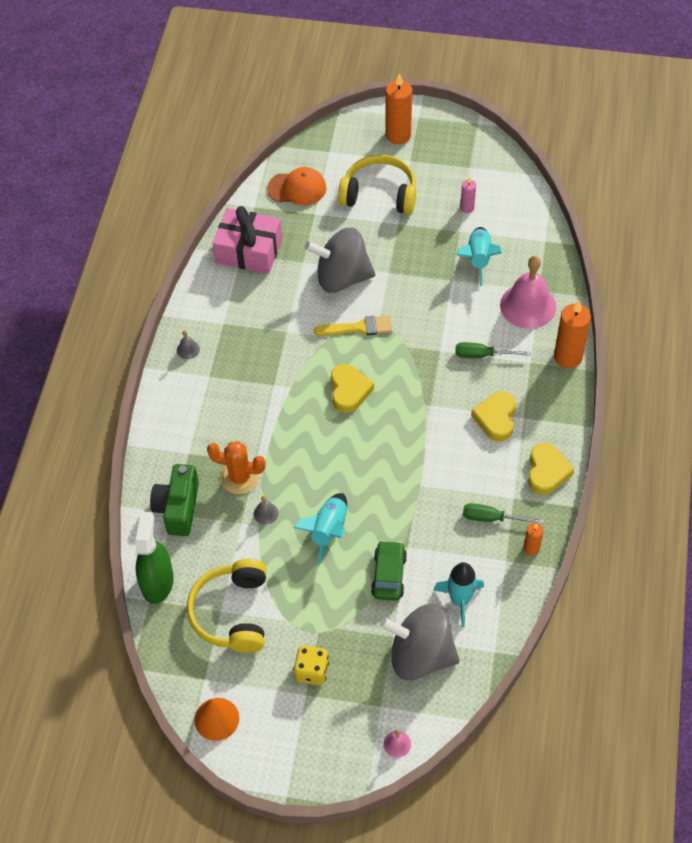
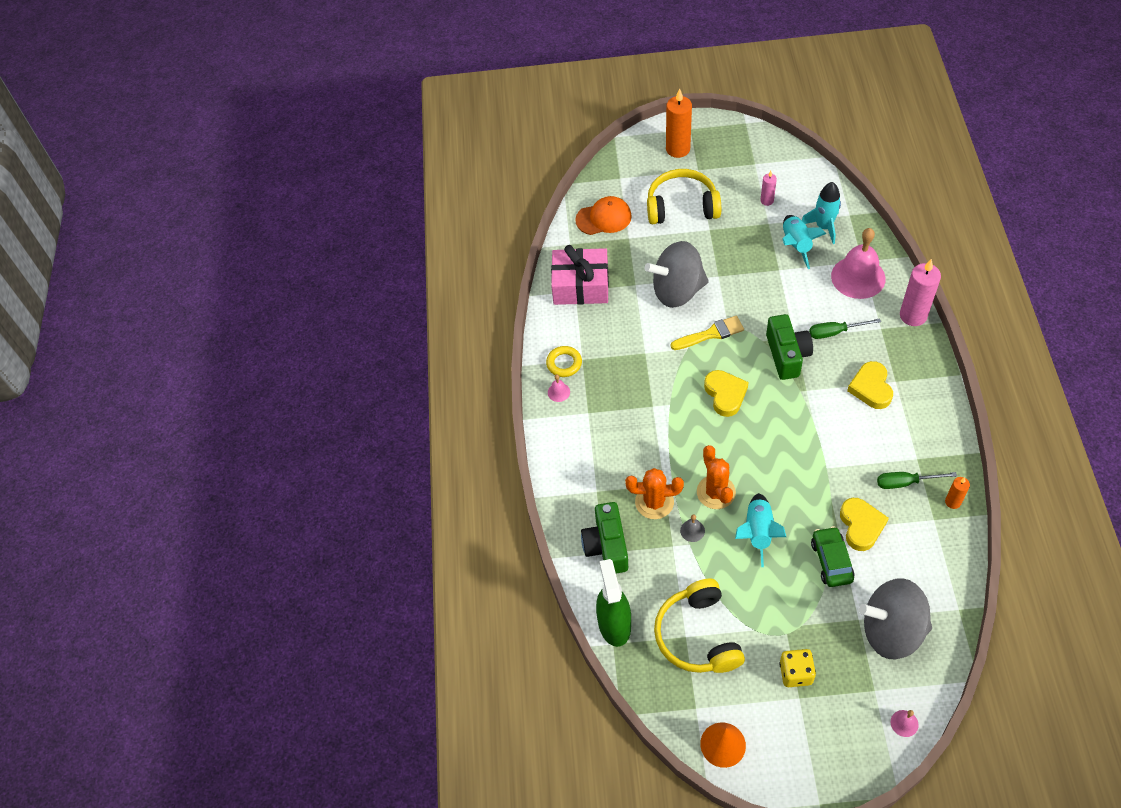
camera: 10 degrees left, 0 degrees up
(188, 349) = (558, 392): grey bell -> pink bell
(204, 323) = (564, 363): none -> yellow ring
(302, 482) = (716, 492): none -> orange cactus
(425, 366) = (787, 355): none -> green camera
(460, 600) = (907, 568): turquoise rocket -> turquoise rocket (823, 227)
(547, 471) = (937, 426): yellow heart -> yellow heart (861, 526)
(567, 357) = (913, 315): orange candle -> pink candle

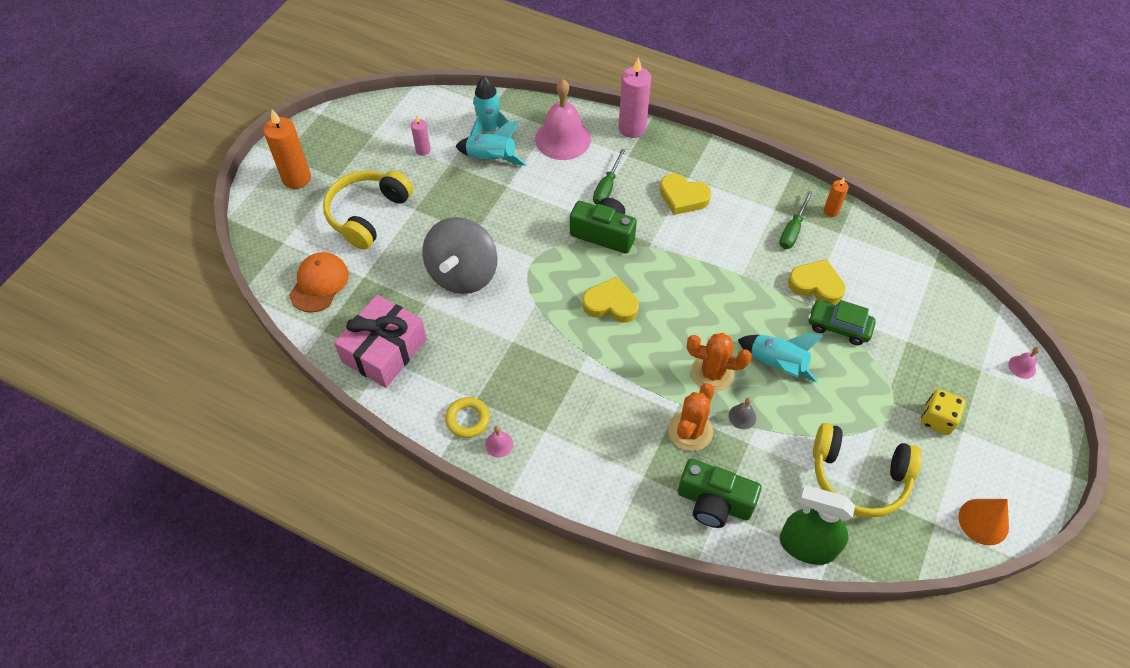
camera: 65 degrees left, 0 degrees up
(710, 334) = (534, 276): yellow brush -> none
(891, 630) = (930, 324): grey spinning top -> none

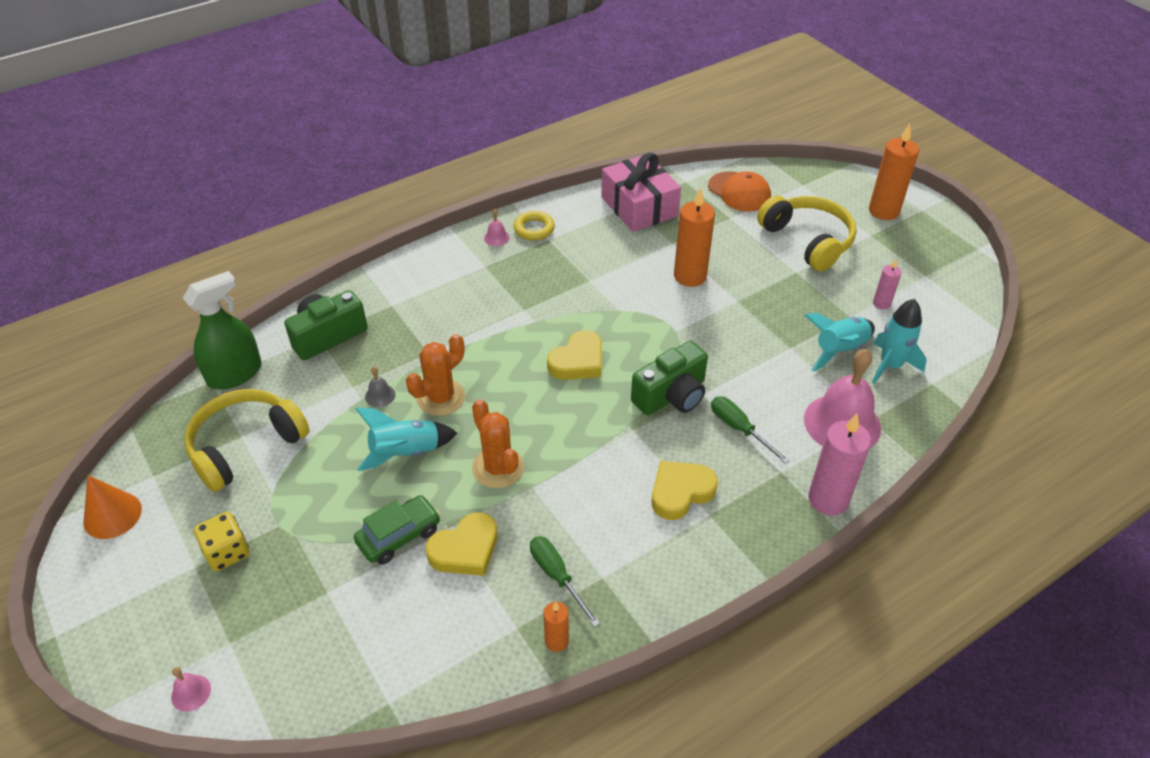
camera: 120 degrees right, 10 degrees down
(463, 274) = (690, 276): grey spinning top -> orange candle
(690, 431) = (401, 353): orange cactus -> orange cactus (498, 468)

